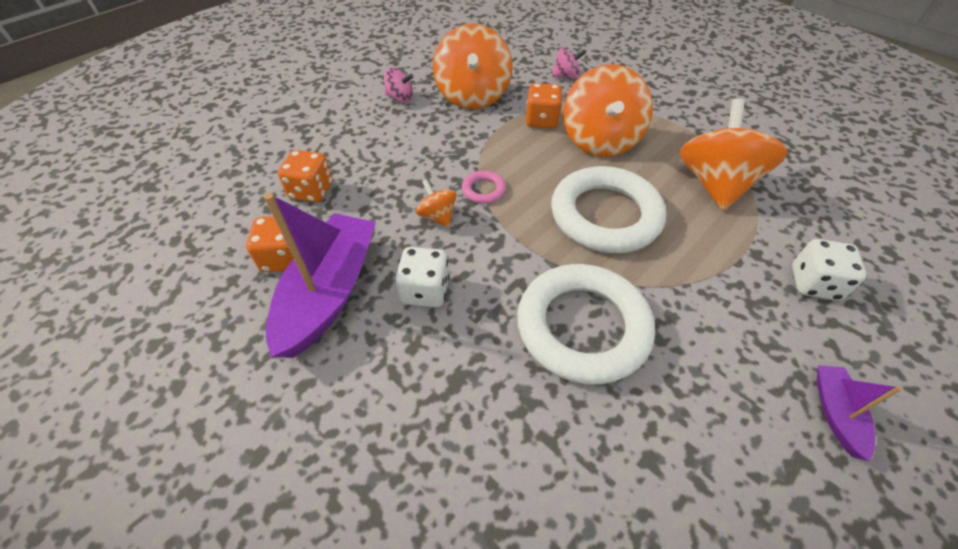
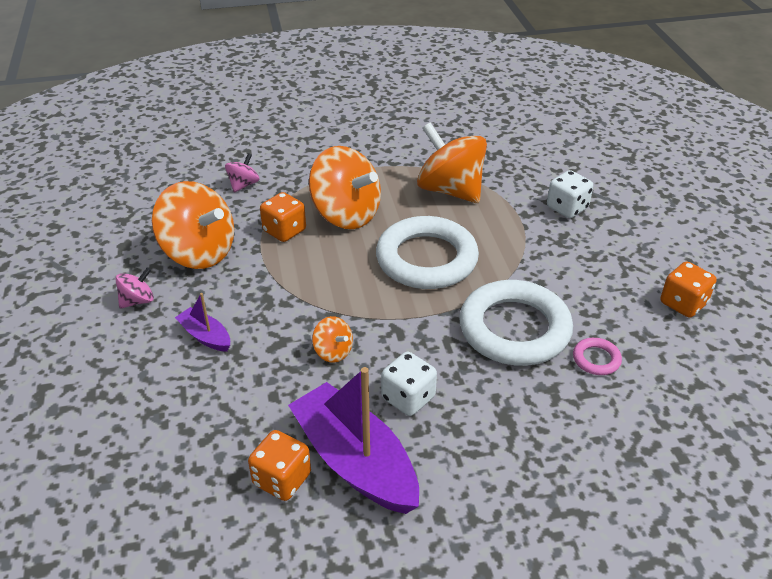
camera: 55 degrees left, 10 degrees down
(311, 191) = (207, 425): orange dice -> orange dice (683, 303)
(437, 216) = (333, 352): orange spinning top -> orange spinning top turned 135 degrees counterclockwise
(483, 190) = (331, 309): pink ring -> pink ring (596, 359)
(836, 413) = (653, 261): purple boat -> purple boat (205, 336)

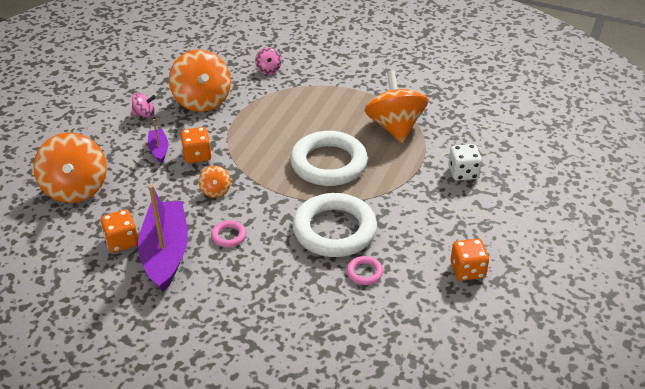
camera: 35 degrees right, 0 degrees up
(243, 185) = (268, 70): pink spinning top -> pink spinning top turned 105 degrees clockwise
(284, 231) = (262, 108): orange dice -> orange dice (197, 155)
(346, 214) = (309, 114): orange spinning top -> orange spinning top (76, 188)
(408, 398) = (228, 236): white dice -> pink ring

